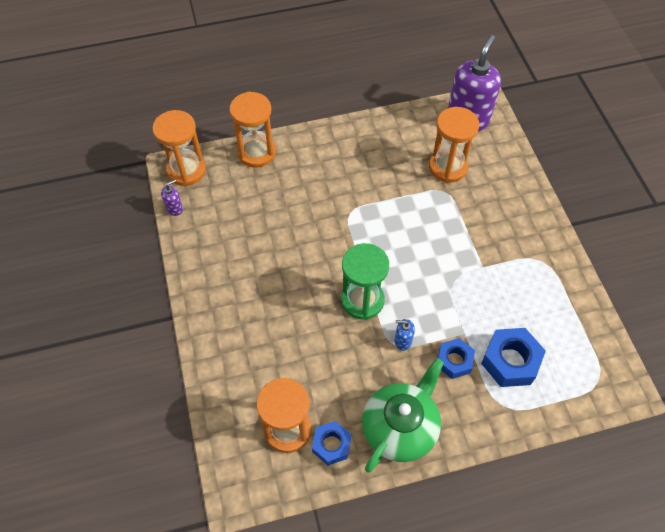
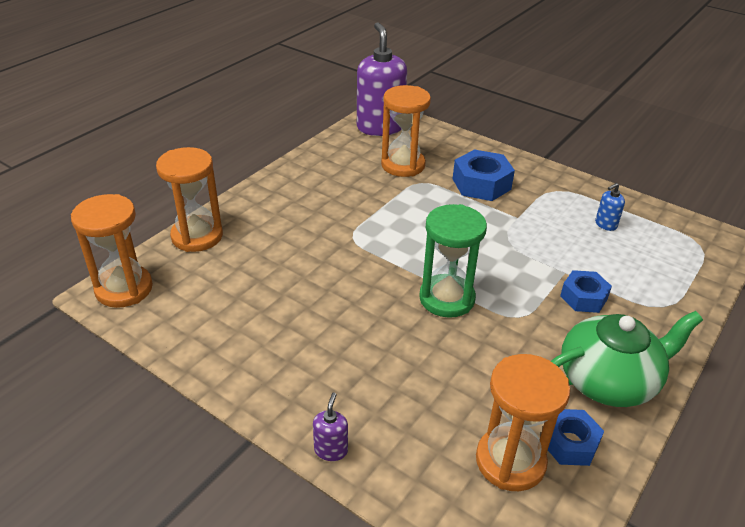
camera: 40 degrees left, 20 degrees down
(175, 208) = (144, 330): purple soap dispenser -> purple soap dispenser (331, 450)
(400, 427) = (609, 380): green teapot -> green teapot turned 75 degrees clockwise
(402, 341) = (522, 309): blue soap dispenser -> blue soap dispenser (605, 224)
(510, 361) = (625, 270): blue nut -> blue nut (481, 184)

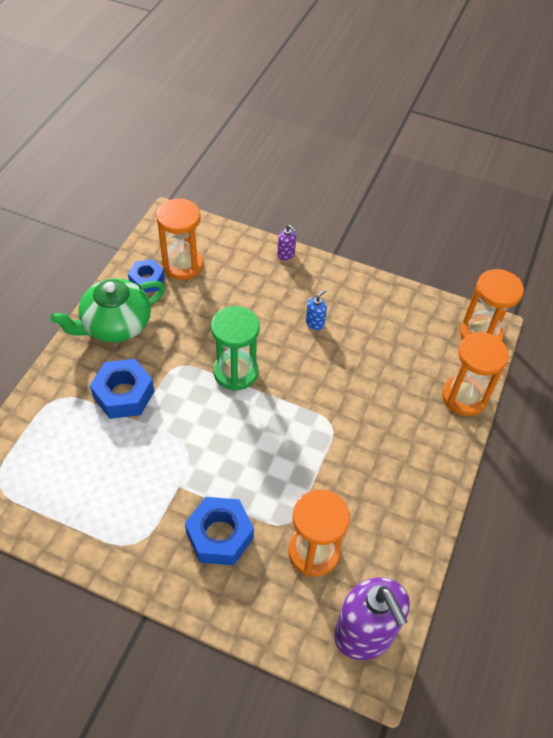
camera: 165 degrees right, 15 degrees up
(331, 450) = (286, 254): purple soap dispenser -> purple soap dispenser turned 45 degrees counterclockwise
(583, 297) = (124, 394): blue nut -> blue nut, size x1.54
(605, 224) = (88, 494): blue soap dispenser -> blue soap dispenser (315, 323)

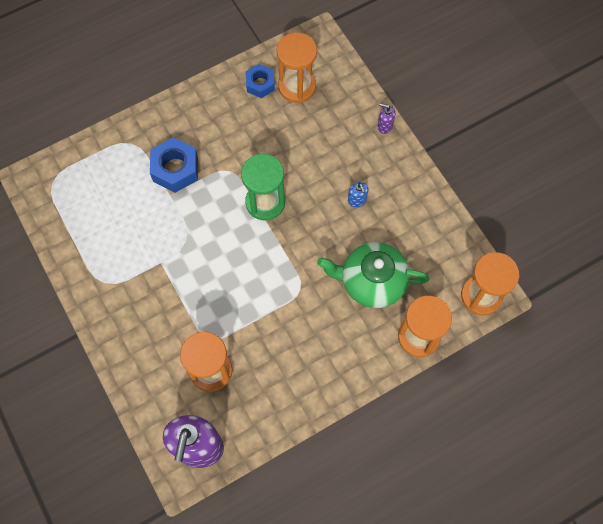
camera: 40 degrees right, 15 degrees up
(115, 325) = (210, 108): green teapot -> green teapot (372, 281)
(219, 535) = (160, 315): blue nut -> none
(286, 254) = (384, 126): purple soap dispenser -> purple soap dispenser turned 120 degrees clockwise
(315, 323) = (357, 200): blue soap dispenser -> blue soap dispenser turned 75 degrees clockwise

